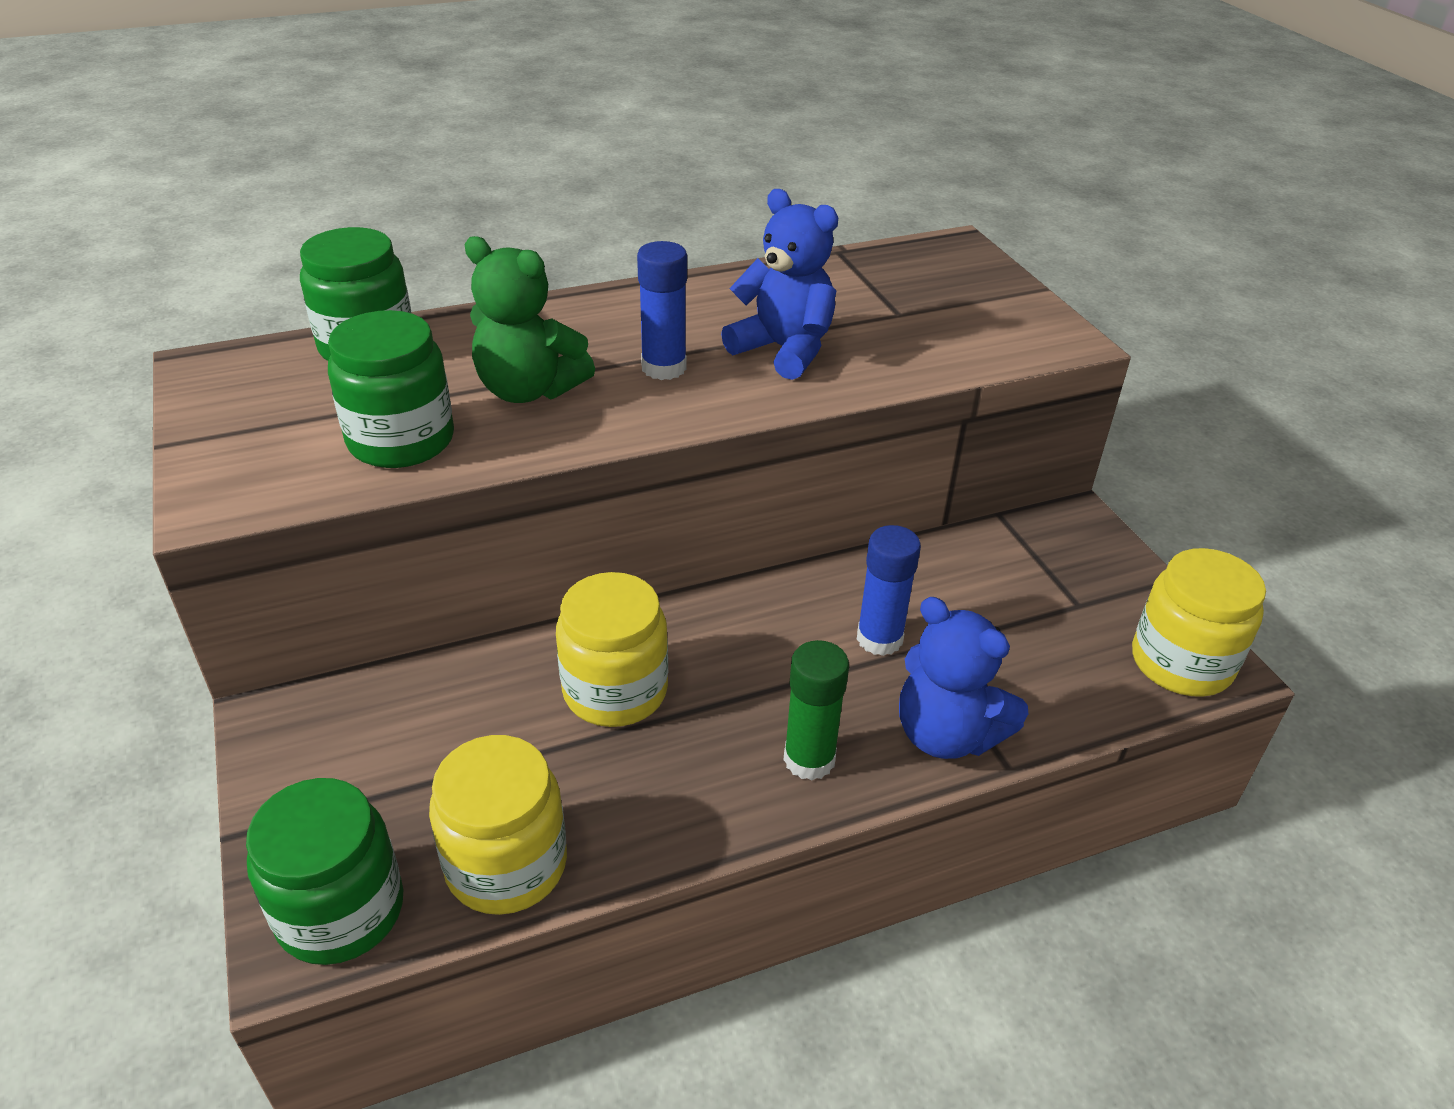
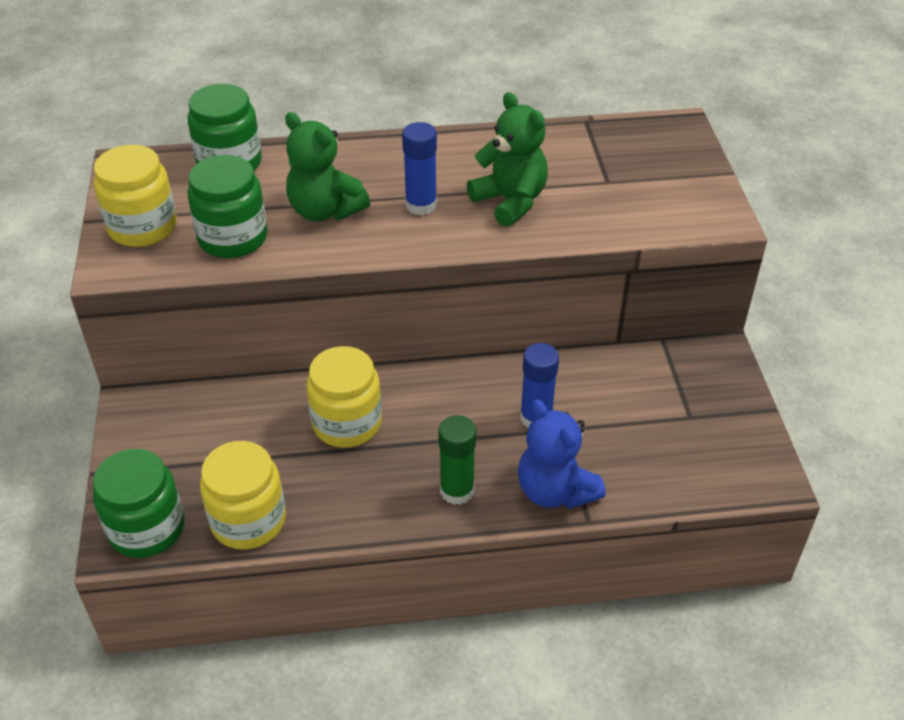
camera: 15 degrees right, 5 degrees up
(784, 350) = (510, 201): blue teddy bear -> green teddy bear
(1181, 663) = (745, 471): yellow jar -> yellow jar (142, 227)

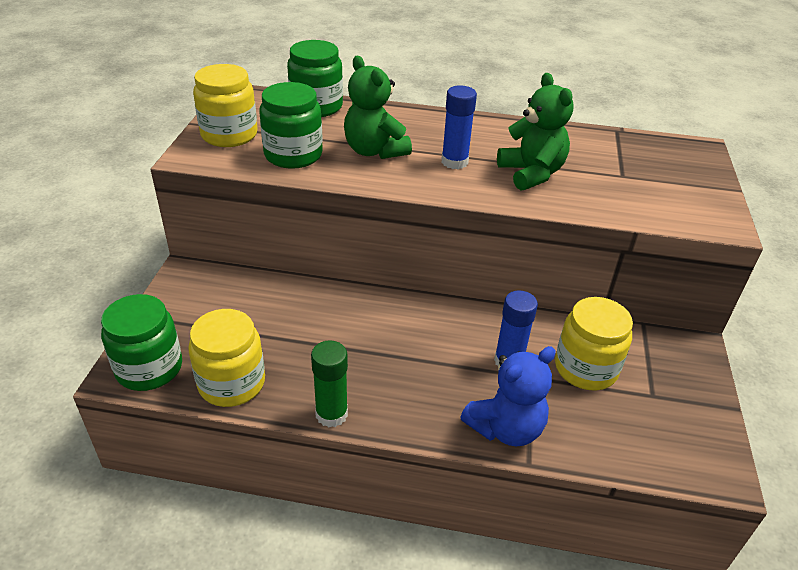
camera: 15 degrees right, 5 degrees down
(347, 423) = (345, 326): yellow jar -> yellow jar (585, 368)
(457, 491) = (417, 405): green glue stick -> green glue stick (331, 414)
(555, 491) = (506, 428): blue teddy bear -> blue teddy bear turned 105 degrees counterclockwise

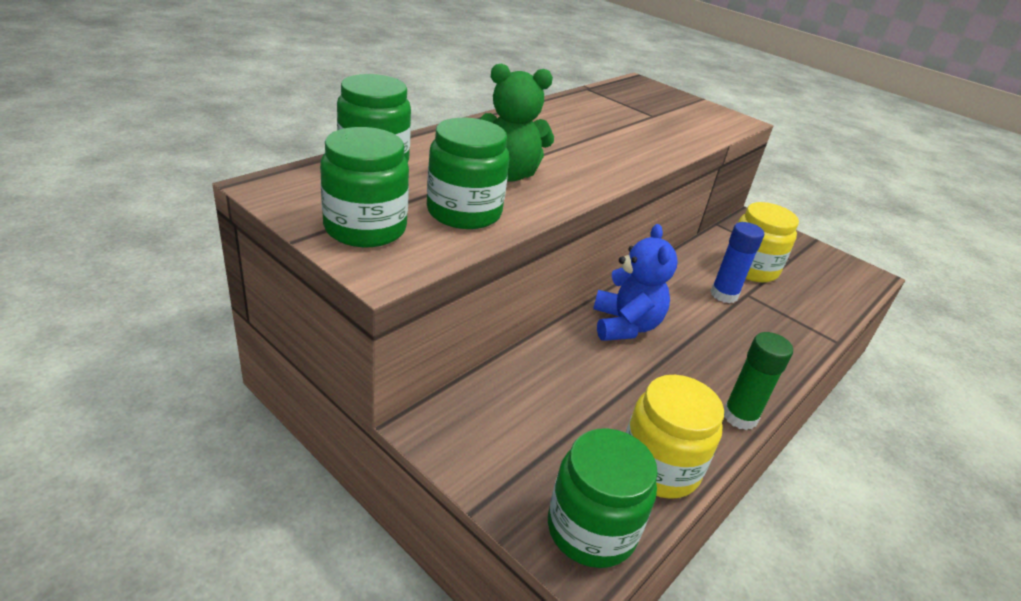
camera: 60 degrees left, 5 degrees down
(229, 135) = (365, 228): yellow jar -> green jar
(454, 162) = (569, 153): blue glue stick -> none
(506, 428) = (797, 333): blue teddy bear -> blue teddy bear (625, 325)
(531, 173) = (619, 138): green teddy bear -> none

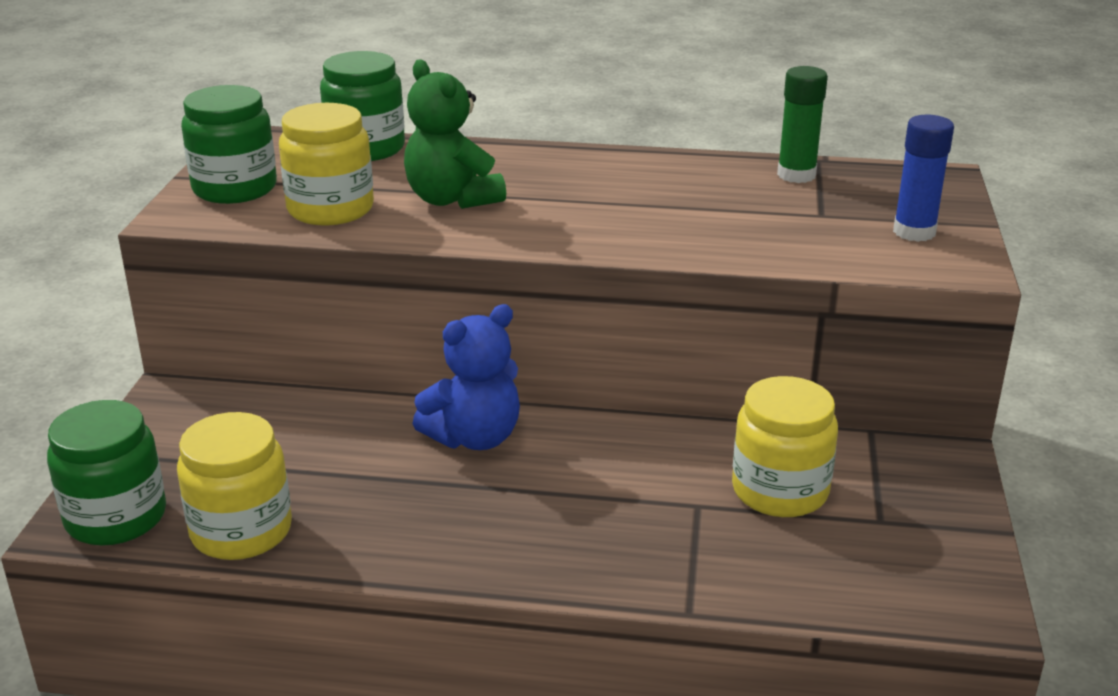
camera: 60 degrees right, 5 degrees down
(464, 212) = (330, 209): green jar -> yellow jar
(724, 295) = (662, 486): blue glue stick -> blue glue stick (914, 232)
(739, 417) = (392, 563): green glue stick -> green glue stick (796, 175)

